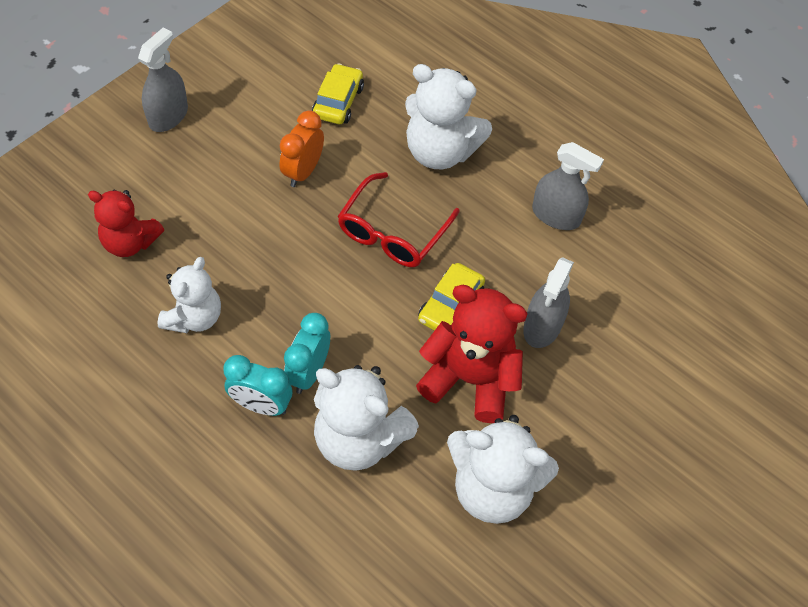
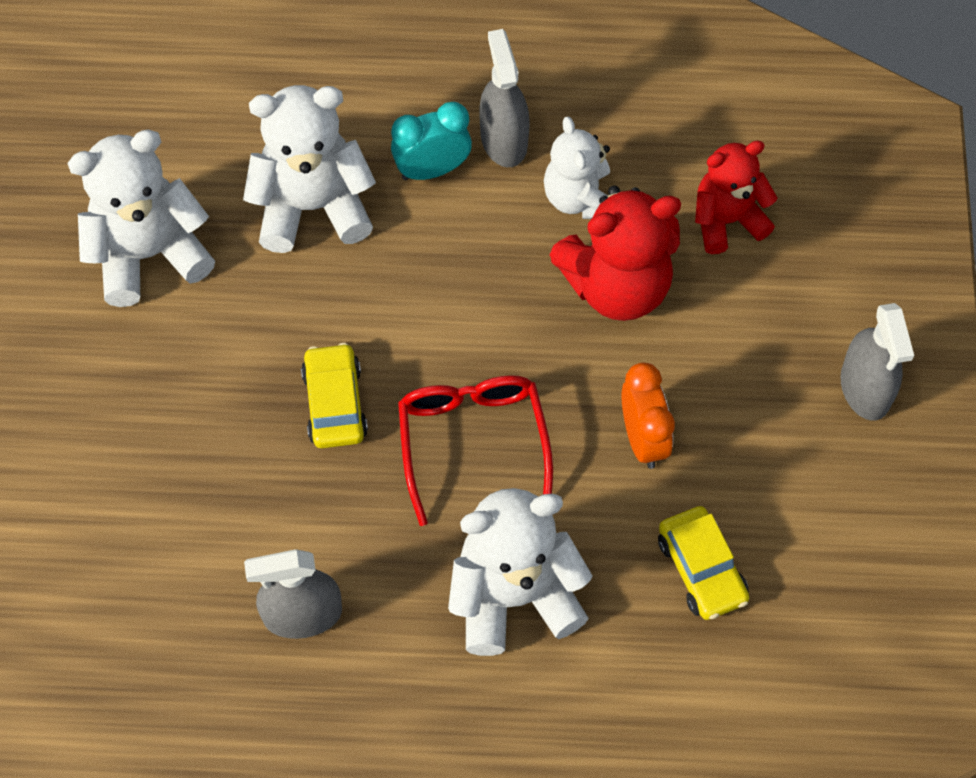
camera: 145 degrees right, 5 degrees up
(308, 372) = (417, 229): turquoise clock -> none
(470, 379) = (251, 340): red teddy bear -> red teddy bear (617, 286)
(542, 326) = (216, 455): grey spray bottle -> grey spray bottle (503, 140)

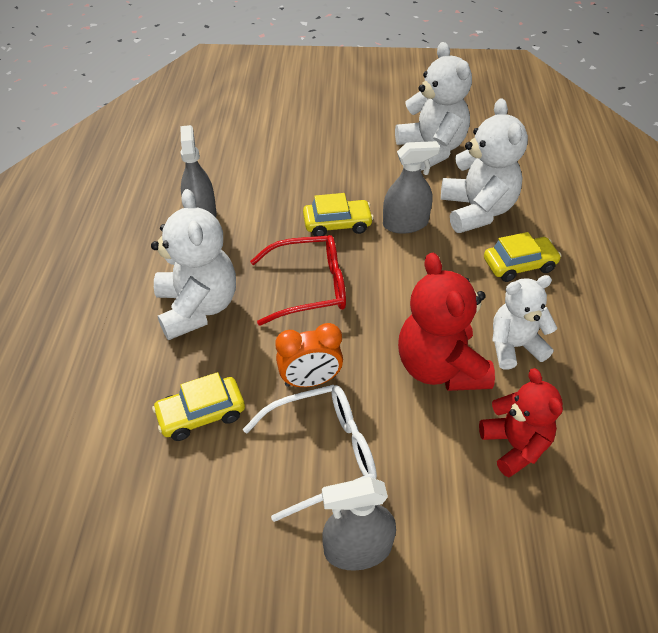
camera: 90 degrees right, 15 degrees down
(432, 170) = (519, 265): turquoise clock -> yellow car
(503, 140) = (555, 302): grey spray bottle -> grey spray bottle (405, 224)
(750, 425) = (321, 454): none -> white glasses

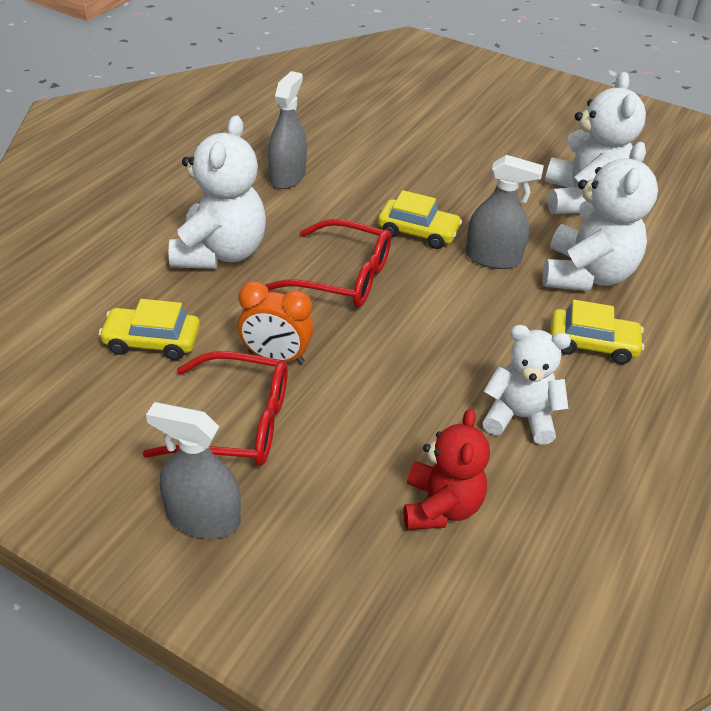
camera: 25 degrees right, 5 degrees down
(321, 454) = (235, 423): white glasses -> red glasses
(440, 367) = (419, 402): red teddy bear -> none

